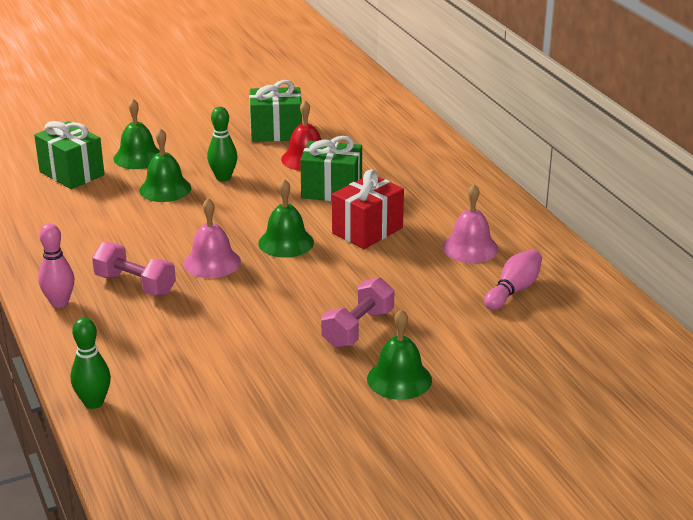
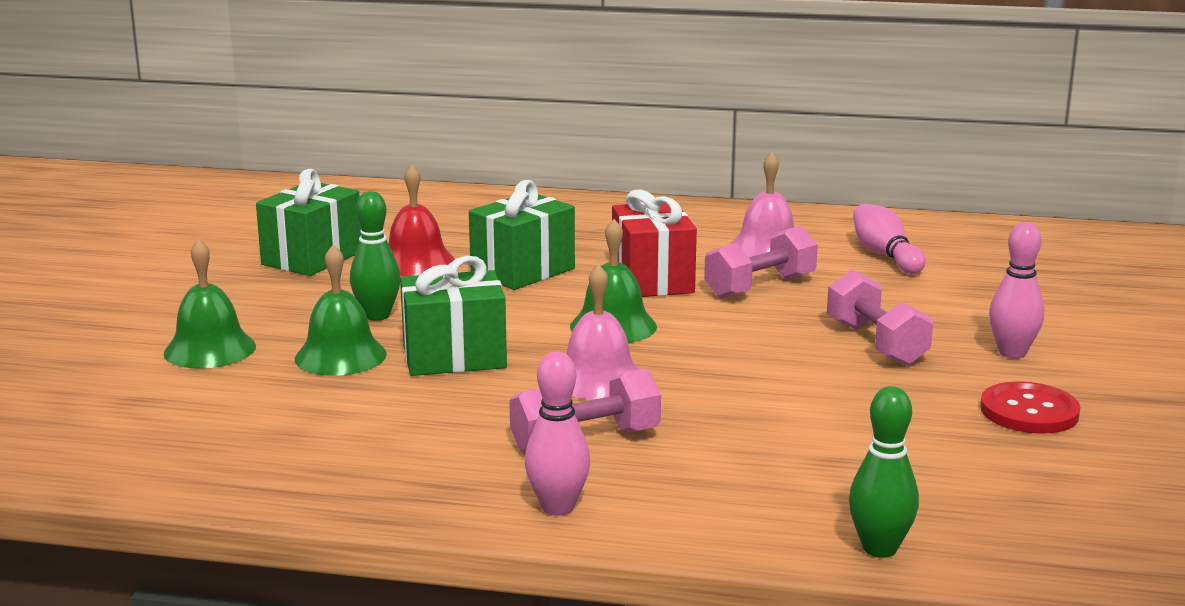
camera: 55 degrees left, 10 degrees down
(72, 173) = (165, 404): green gift -> green gift (454, 357)
(313, 407) = (1029, 411): none -> red button
(399, 379) = (1012, 353): green bell -> pink bowling pin
(400, 266) = (760, 287): none -> pink dumbbell

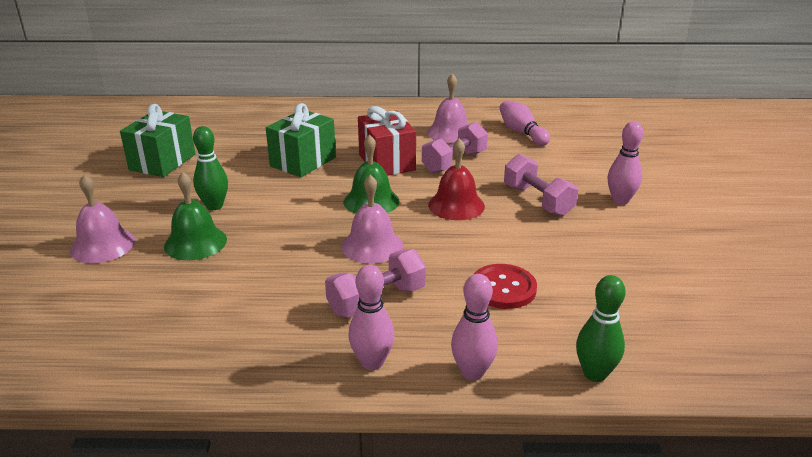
camera: 10 degrees left, 10 degrees up
(210, 349) = (102, 245): green bell -> pink bell
(416, 262) = (232, 160): red bell -> red bell (456, 205)
(454, 357) = (273, 236): green gift -> none
(698, 530) = (472, 372): none -> pink bowling pin
(1029, 411) = (646, 246): red button -> red button (503, 288)

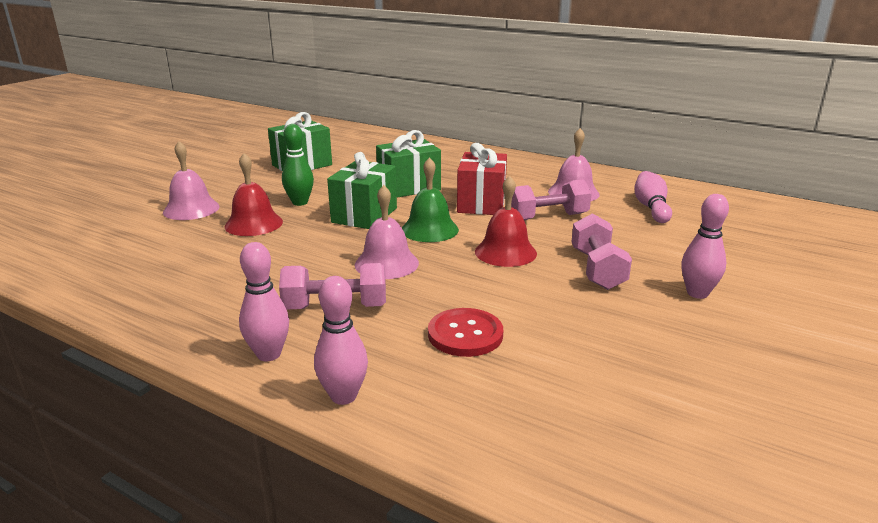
camera: 30 degrees right, 5 degrees down
(195, 242) = (253, 224): green bell -> red bell
(295, 203) = (364, 215): none -> green gift
(595, 374) = (465, 447): green bowling pin -> none

